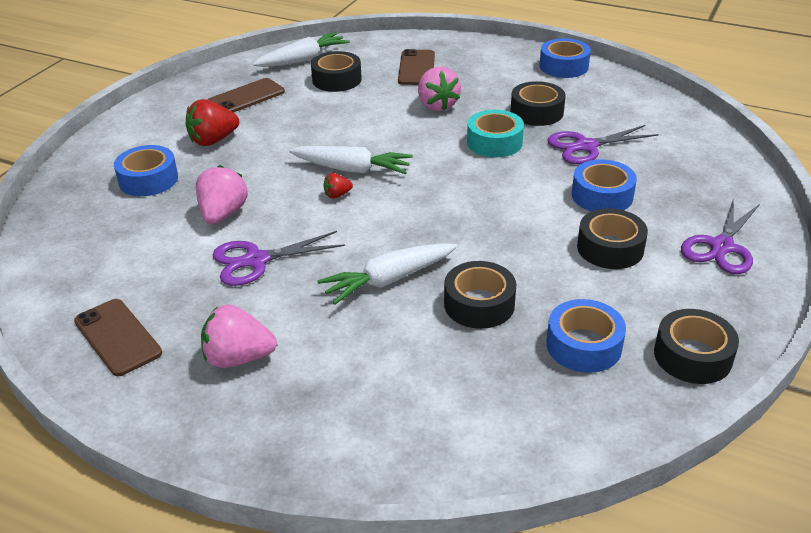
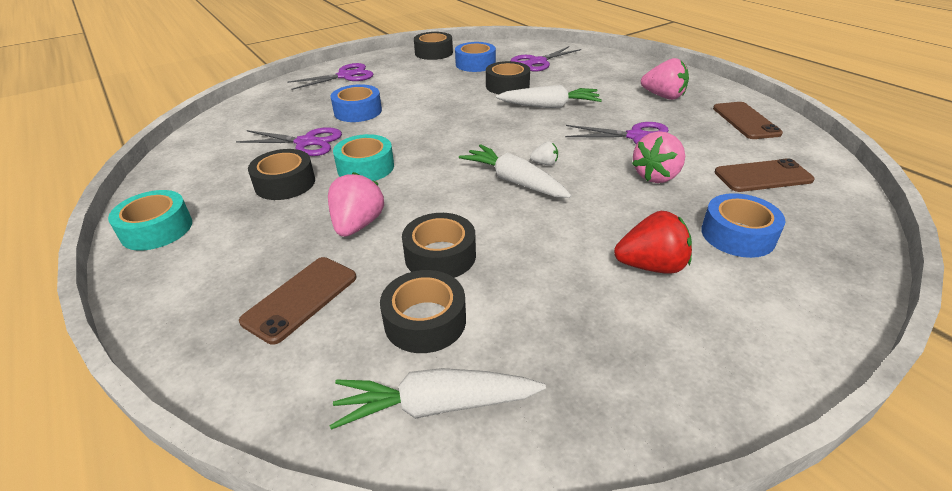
camera: 150 degrees left, 0 degrees up
(246, 97) = (580, 336): brown phone -> brown phone (762, 176)
(337, 195) = (545, 163): red strawberry -> white strawberry
(489, 393) = (538, 62): none -> purple scissors
(563, 66) = (157, 229): blue tape -> turquoise tape
(610, 248) = (402, 89): black tape -> black tape (440, 256)

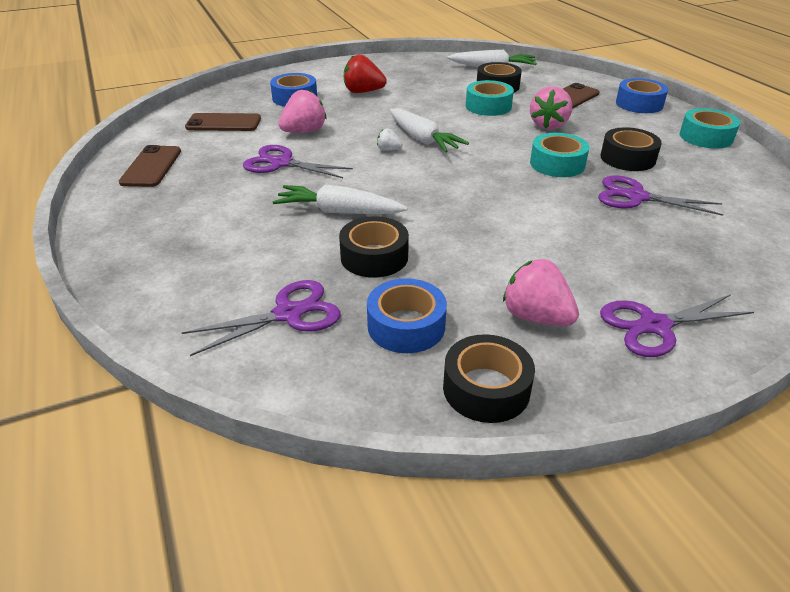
camera: 170 degrees left, 0 degrees up
(358, 111) = (594, 235): blue tape -> blue tape (639, 104)
(440, 256) = (488, 106): black tape -> turquoise tape
(663, 96) = (186, 208): pink strawberry -> pink strawberry (536, 317)

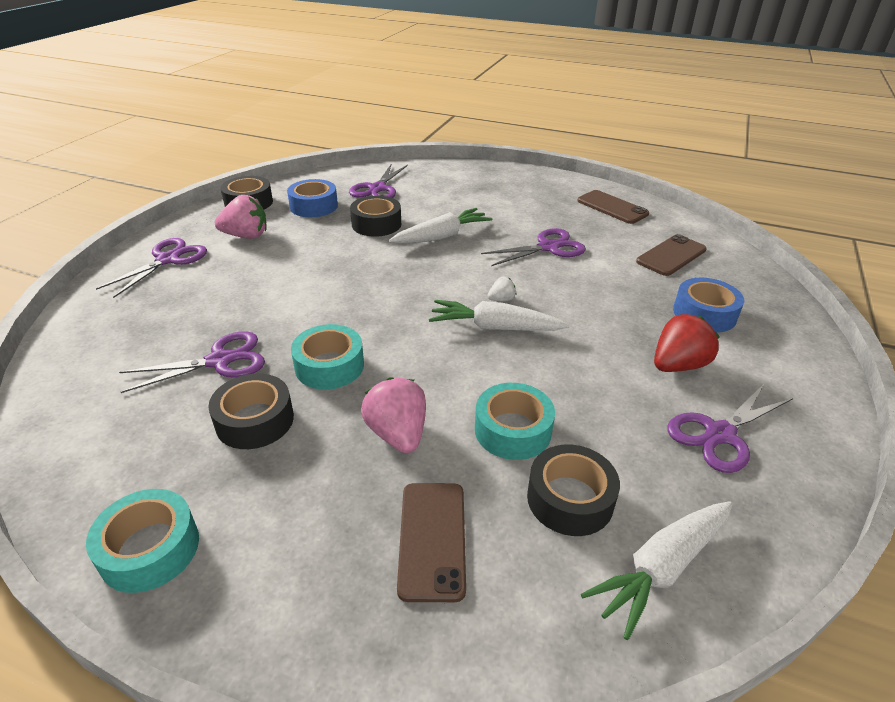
camera: 135 degrees right, 0 degrees up
(304, 131) = (601, 281): pink strawberry -> none
(400, 75) = (720, 434): none -> purple scissors
(639, 104) = (303, 606): blue tape -> none

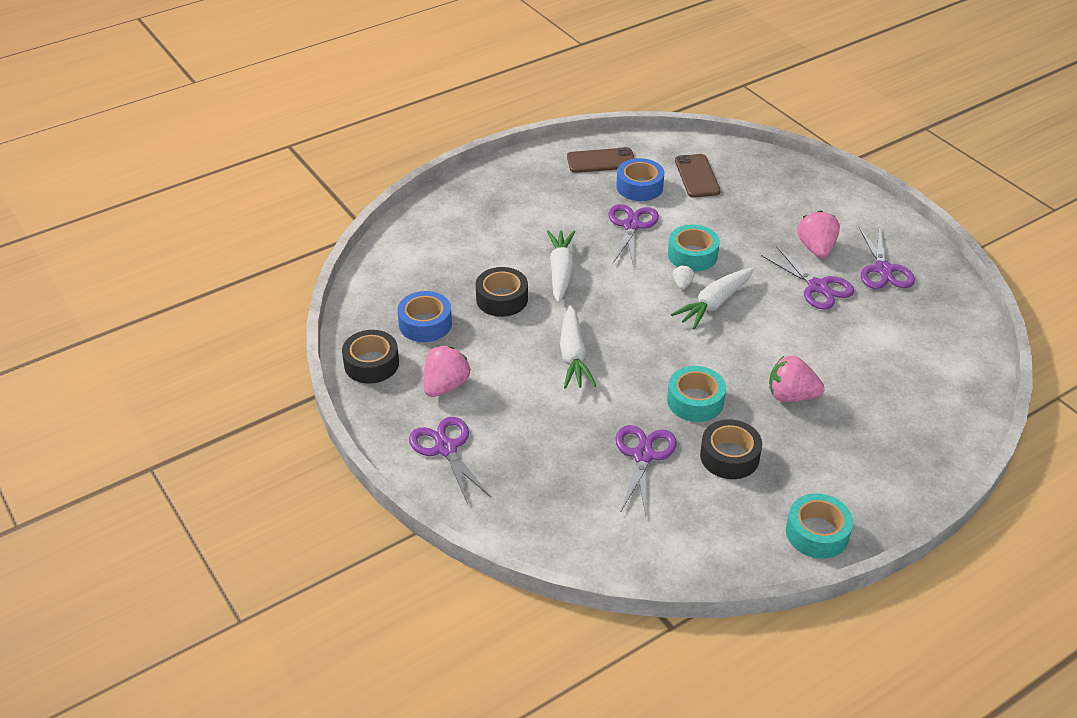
camera: 55 degrees left, 5 degrees up
(377, 188) = (428, 270): purple scissors -> purple scissors (817, 287)
(432, 539) = (884, 416): brown phone -> none
(512, 430) = (823, 346): turquoise tape -> turquoise tape (692, 255)
(570, 499) = (891, 351): black tape -> none
(661, 568) = (953, 345): white carrot -> white carrot (573, 356)
(678, 365) = (816, 248): red strawberry -> pink strawberry
(704, 314) = (775, 206): blue tape -> blue tape (639, 187)

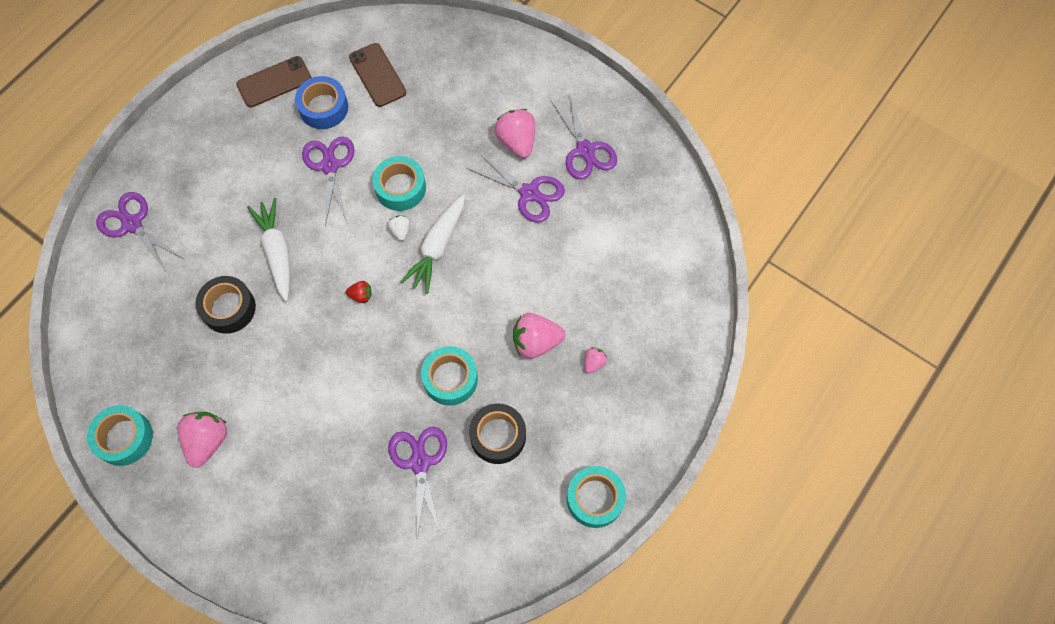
camera: 20 degrees left, 25 degrees up
(371, 364) = (124, 438): black tape -> turquoise tape
(425, 324) = (161, 367): blue tape -> none
(446, 448) = (232, 519): purple scissors -> purple scissors (132, 224)
(573, 356) = (320, 360): white carrot -> none
(628, 320) = (361, 295): none -> red strawberry
(847, 426) = (594, 363): none -> pink strawberry

